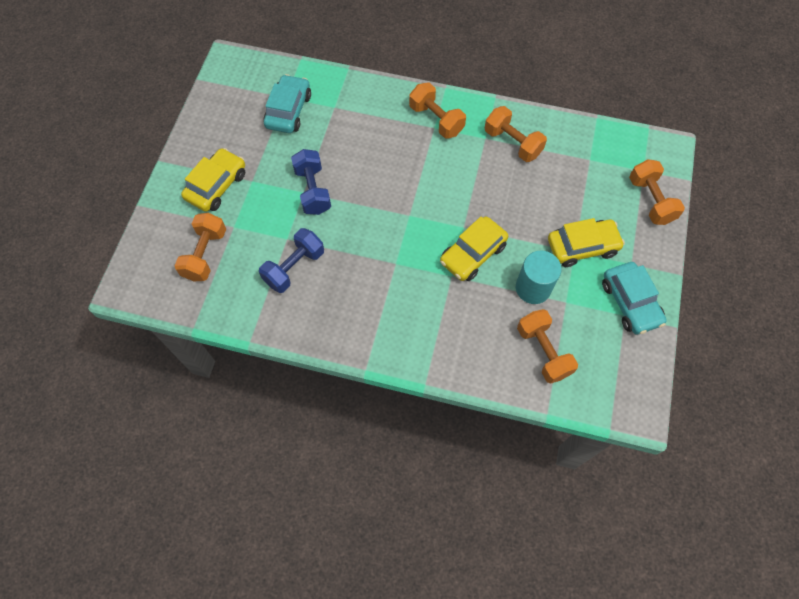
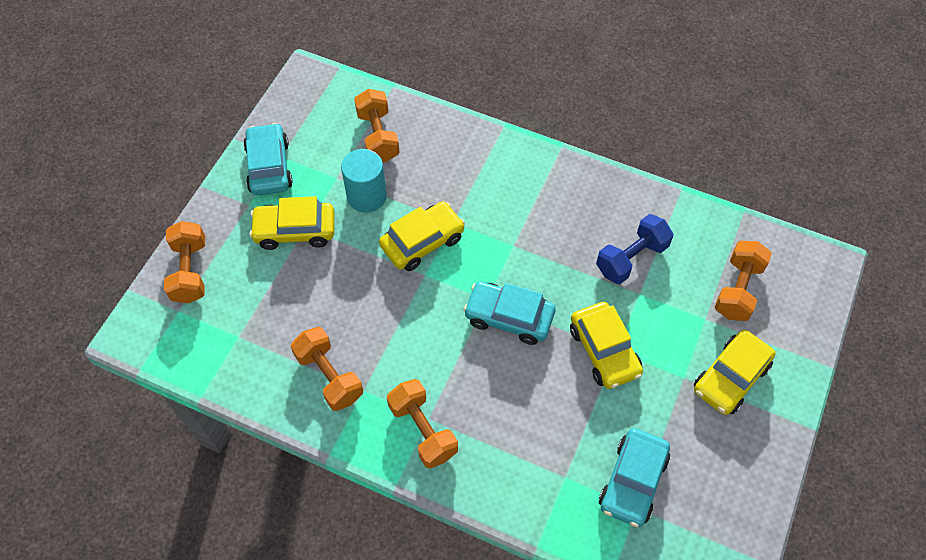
camera: 170 degrees left, 5 degrees down
(313, 190) = (604, 351): blue dumbbell -> yellow car
(389, 204) = (509, 317): none -> turquoise car

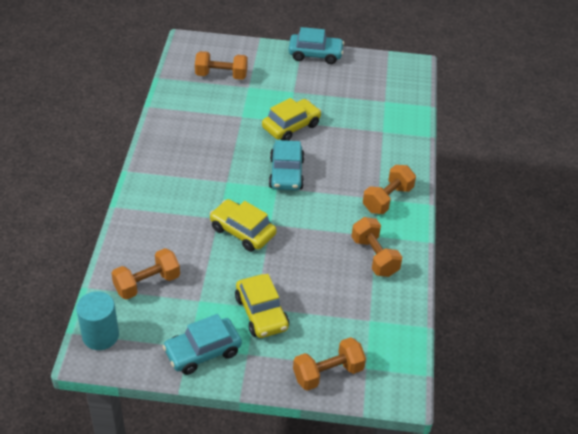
camera: 110 degrees left, 15 degrees down
(329, 376) = (374, 256): orange dumbbell -> orange dumbbell turned 60 degrees counterclockwise
(367, 196) = (211, 275): turquoise cylinder -> turquoise cylinder (100, 335)
(631, 258) = (215, 123): blue dumbbell -> none
(633, 481) = (370, 104): turquoise car -> turquoise car (315, 54)
(730, 378) = (285, 73): yellow car -> none

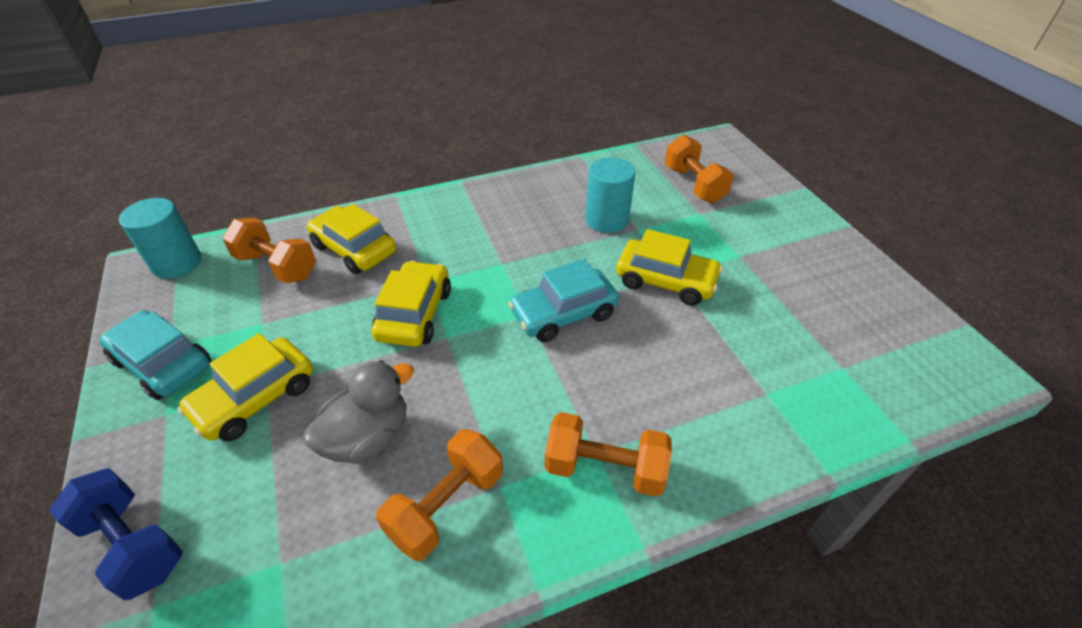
camera: 65 degrees right, 0 degrees up
(160, 242) = (354, 249): none -> yellow car
(223, 124) = (606, 220): none -> turquoise cylinder
(315, 54) = (843, 247): turquoise car -> none
(319, 273) = (368, 437): none -> grey duck
(328, 373) = (133, 544): orange dumbbell -> blue dumbbell

